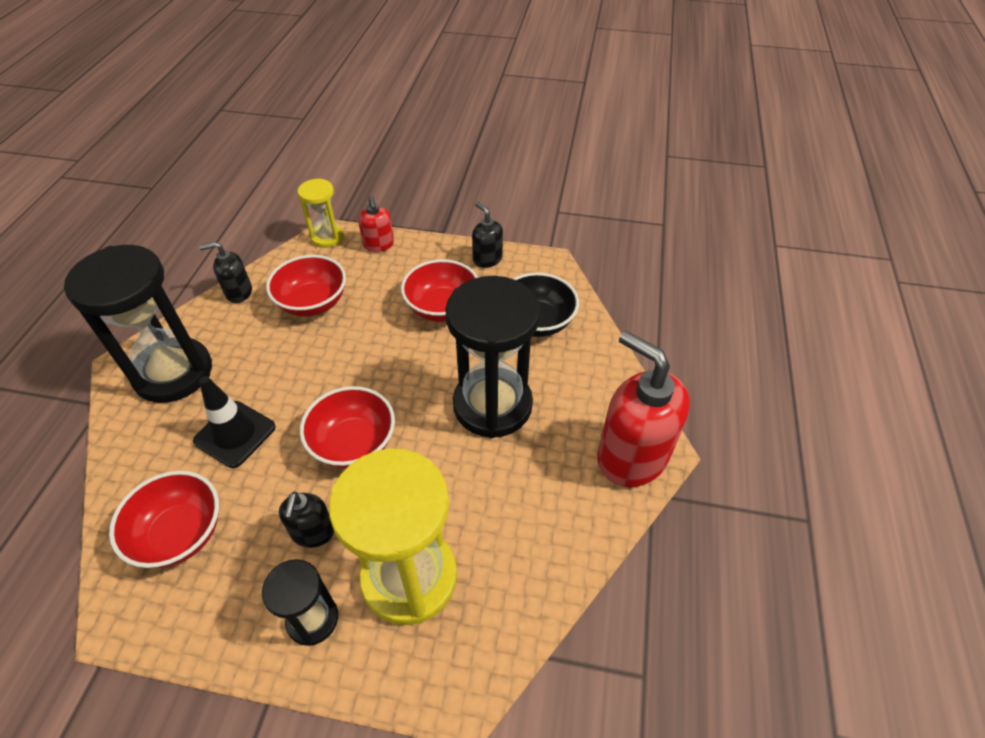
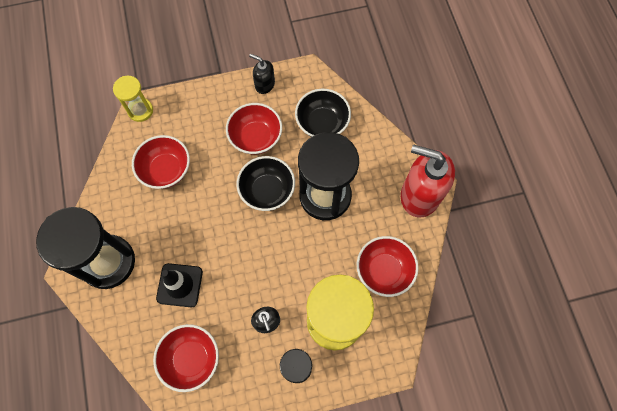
camera: 25 degrees left, 20 degrees up
(238, 292) = (108, 183): black soap dispenser -> none
(353, 443) = (256, 258): red bowl -> red bowl (384, 270)
(379, 245) = (182, 102): red soap dispenser -> none
(419, 370) = (267, 191): none -> black bowl

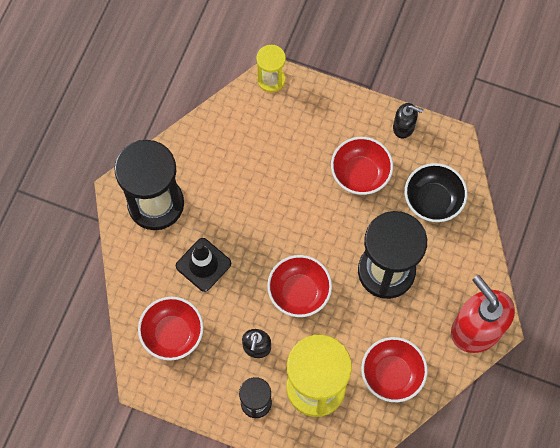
camera: 35 degrees right, 0 degrees up
(166, 170) = (258, 152): red bowl -> red bowl (299, 292)
(264, 84) = (404, 127): black soap dispenser -> black soap dispenser turned 135 degrees clockwise
(267, 191) = (336, 231): black bowl -> none

